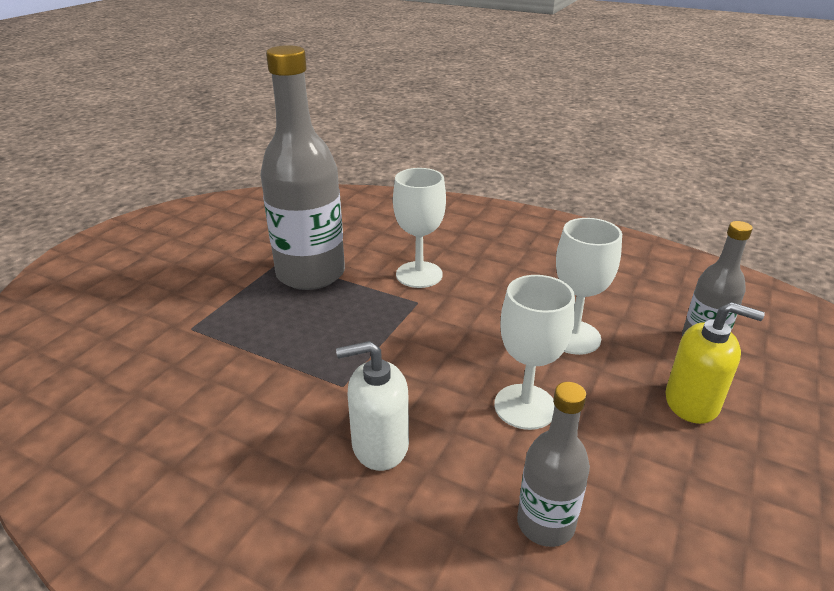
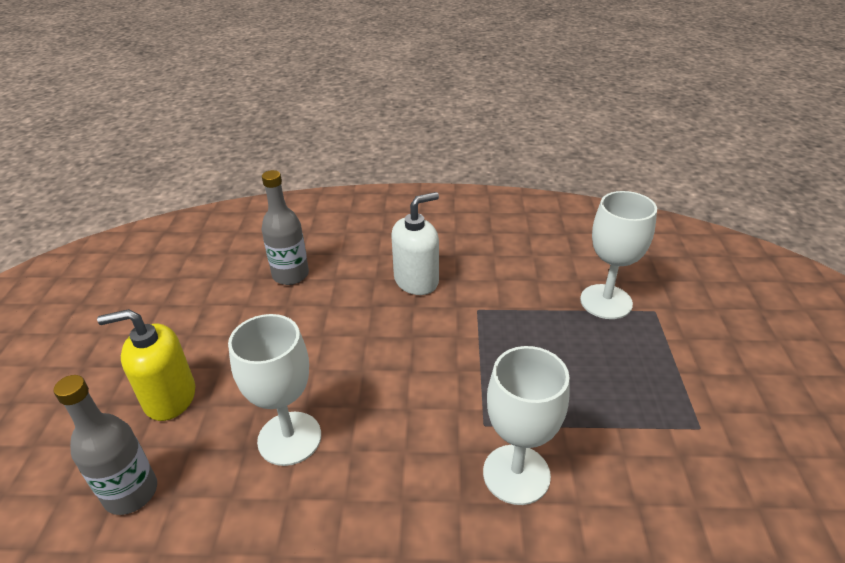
camera: 155 degrees right, 5 degrees up
(311, 274) = (640, 419): grey bottle -> none
(525, 406) = (322, 342): white goblet -> white goblet (606, 301)

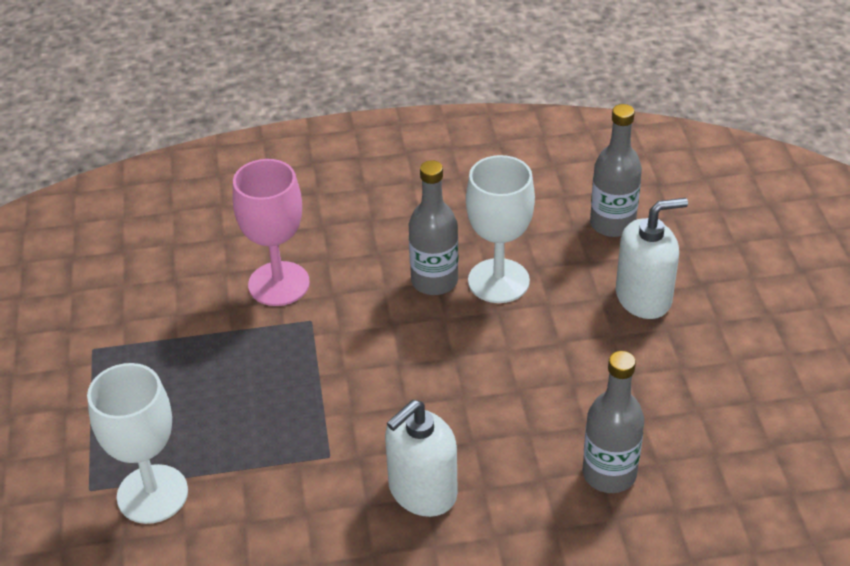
camera: 170 degrees right, 5 degrees up
(169, 397) = (643, 297): yellow soap dispenser -> white soap dispenser
(352, 449) = (434, 281): none -> grey bottle
(516, 474) = (279, 284): white goblet -> pink goblet

